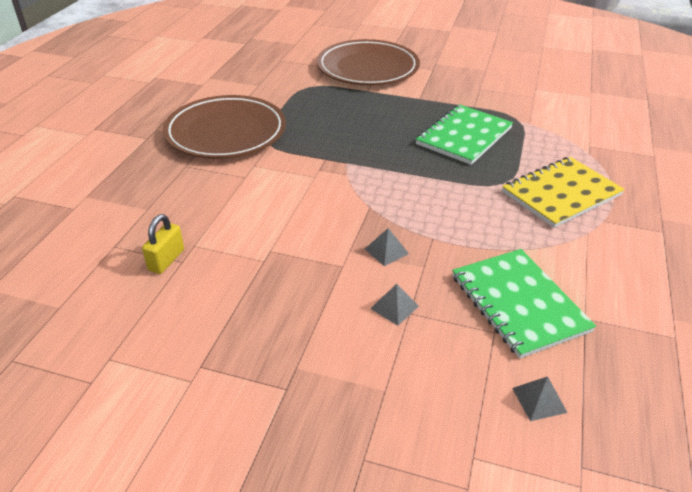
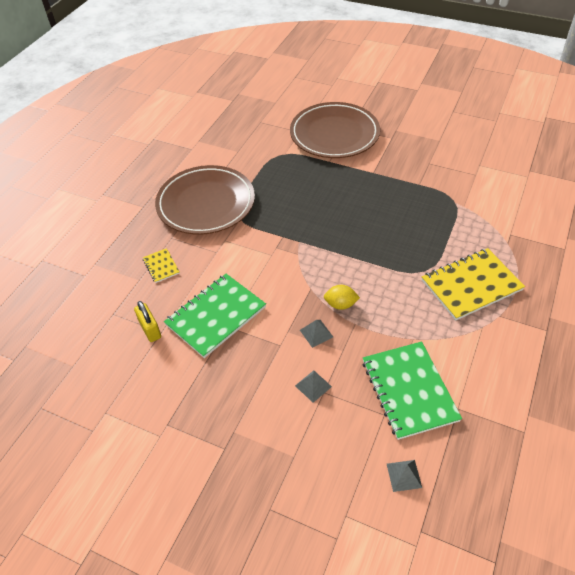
camera: 10 degrees right, 10 degrees up
(166, 260) = (150, 329): yellow padlock -> yellow padlock turned 60 degrees counterclockwise
(175, 194) = (161, 266): none -> yellow notebook
(410, 220) = (340, 304): none -> yellow lemon
(464, 136) = (403, 218): green notebook -> green notebook (216, 316)

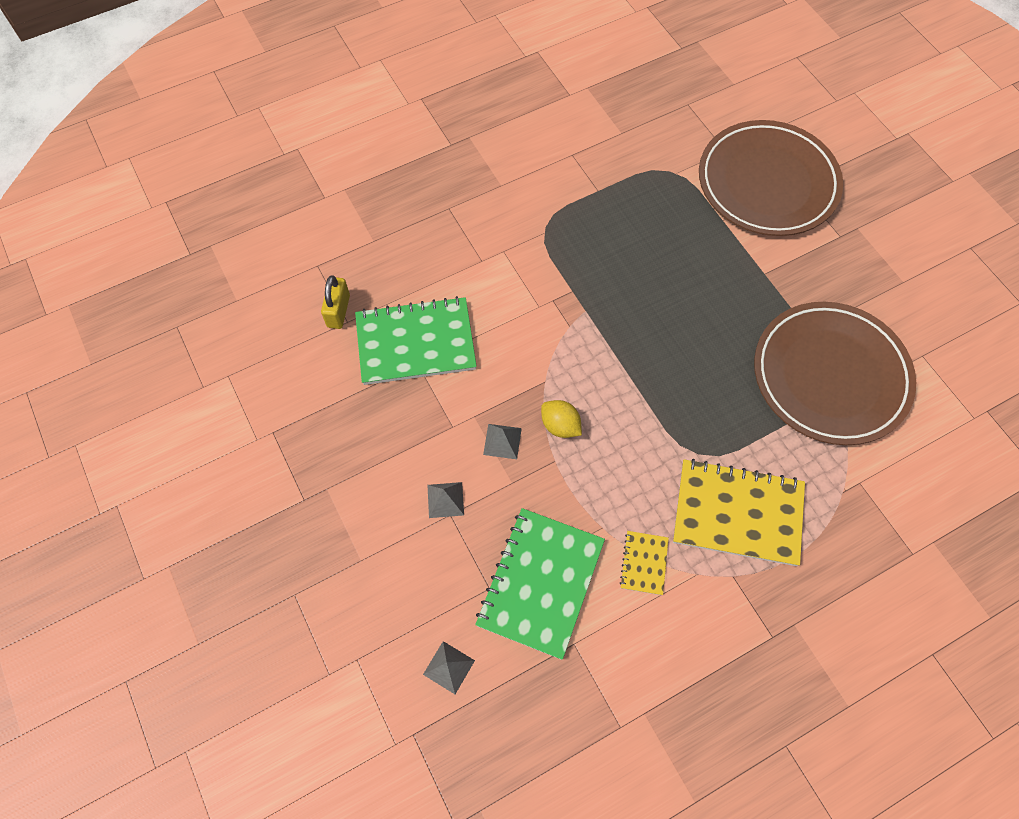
camera: 35 degrees right, 15 degrees up
(161, 266) = (409, 239): yellow notebook -> yellow notebook (644, 563)
(206, 203) = (523, 186): brown plate -> brown plate (830, 376)

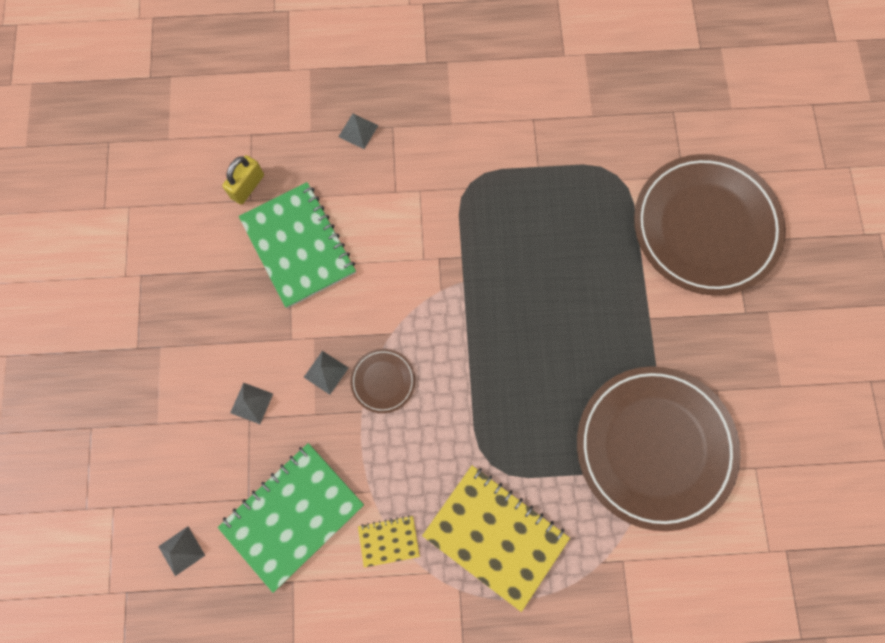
camera: 25 degrees right, 10 degrees up
(415, 343) = (298, 246): green notebook -> green notebook turned 45 degrees clockwise
(419, 223) = (358, 131): none -> grey pyramid
(560, 426) = (383, 381): yellow lemon -> brown plate
(644, 563) = (388, 541): yellow notebook -> yellow notebook turned 45 degrees clockwise

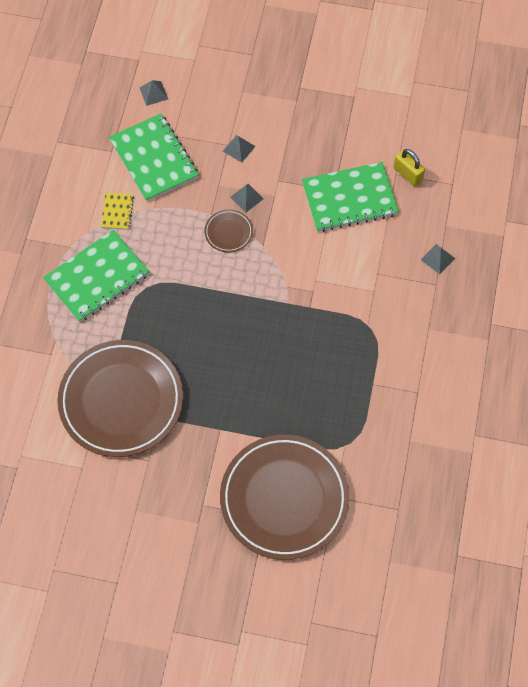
camera: 105 degrees right, 10 degrees down
(495, 536) = (97, 277): yellow notebook -> green notebook

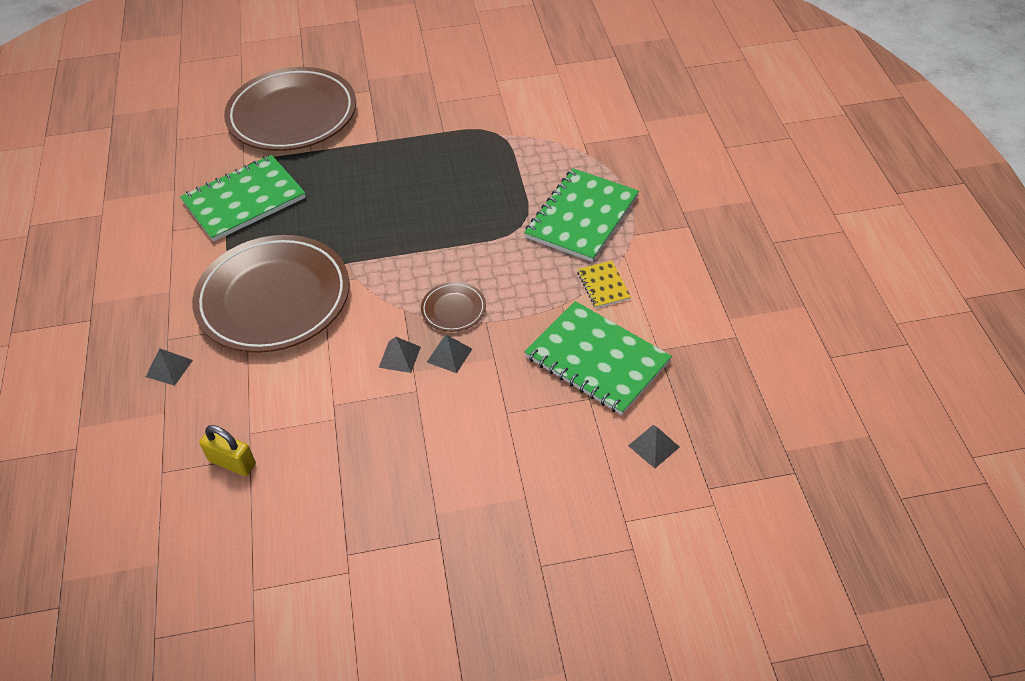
camera: 160 degrees right, 15 degrees down
(121, 400) = (489, 132): brown plate -> brown plate (274, 298)
(239, 148) = (490, 413): grey pyramid -> grey pyramid (399, 357)
(349, 199) = (308, 401): green notebook -> green notebook (244, 200)

